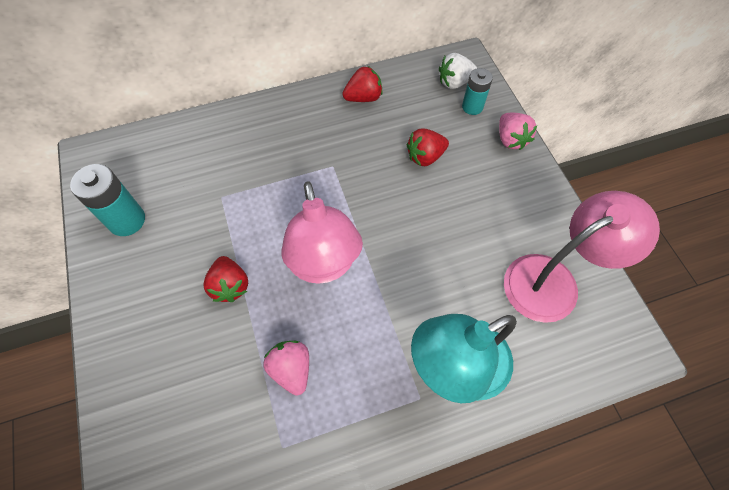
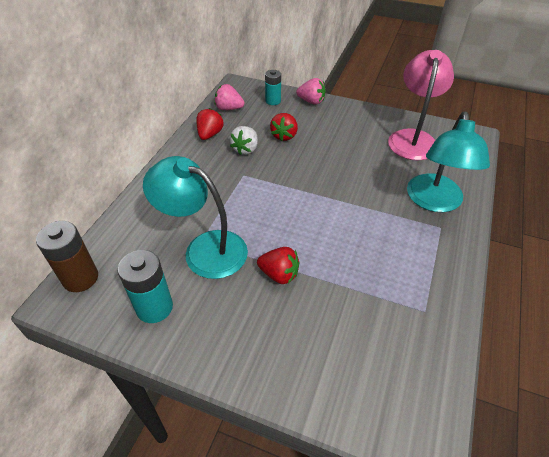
camera: 50 degrees left, 15 degrees down
(119, 149) = (80, 278): none -> brown battery
(214, 207) = (204, 249): none -> turquoise lamp
(291, 369) = (373, 276): pink strawberry -> pink strawberry (229, 108)
(323, 266) = (312, 219): pink lamp -> none
(454, 82) = (248, 97): white strawberry -> white strawberry (245, 149)

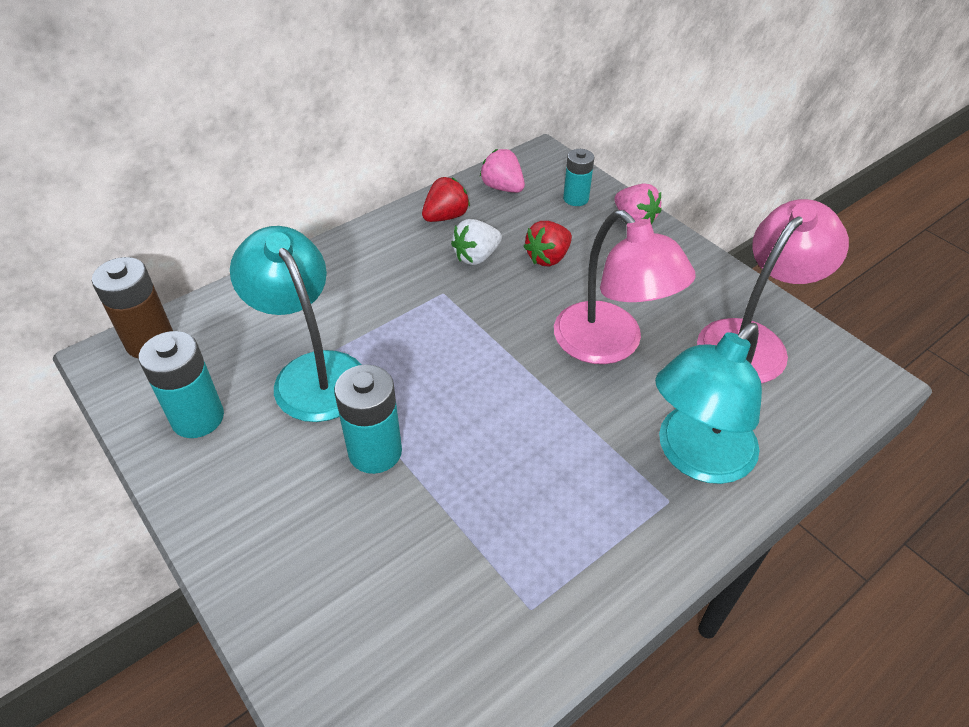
camera: 30 degrees right, 0 degrees up
(279, 274) = (375, 452): red strawberry -> turquoise battery
(351, 166) = (609, 345): none -> pink lamp

